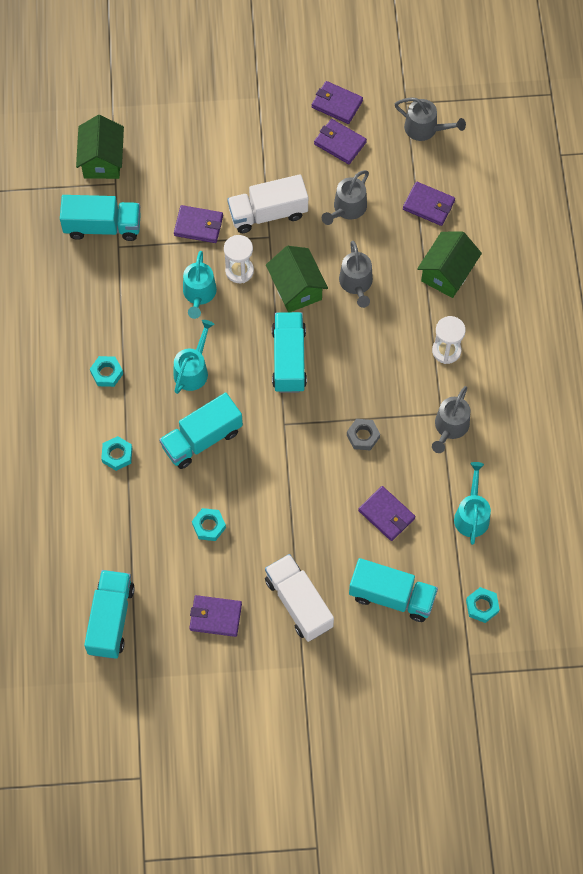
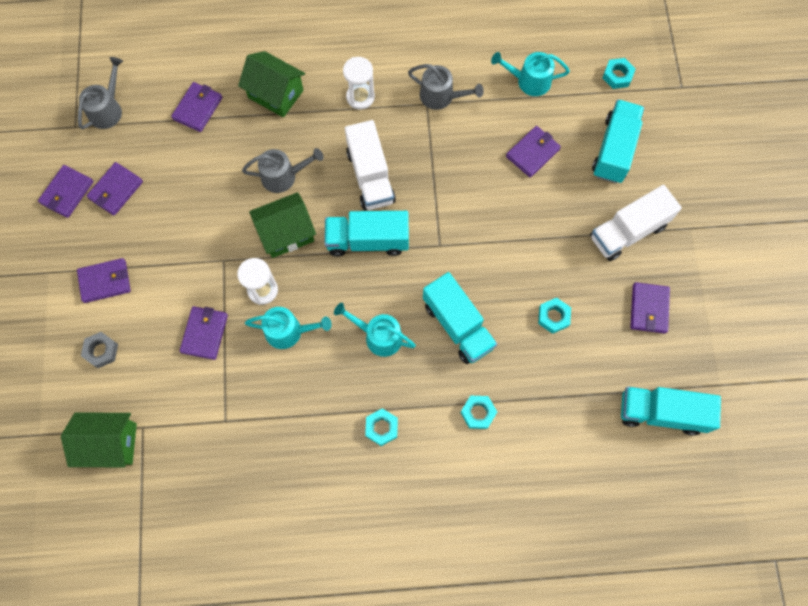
camera: 90 degrees left, 5 degrees up
(103, 226) = (198, 439): turquoise truck -> none
(249, 143) = (105, 281): none -> purple wallet
(268, 213) = (195, 262): white truck -> white truck (370, 176)
(347, 208) = (195, 184): grey watering can -> none
(363, 436) = (451, 172): grey nut -> grey nut (101, 351)

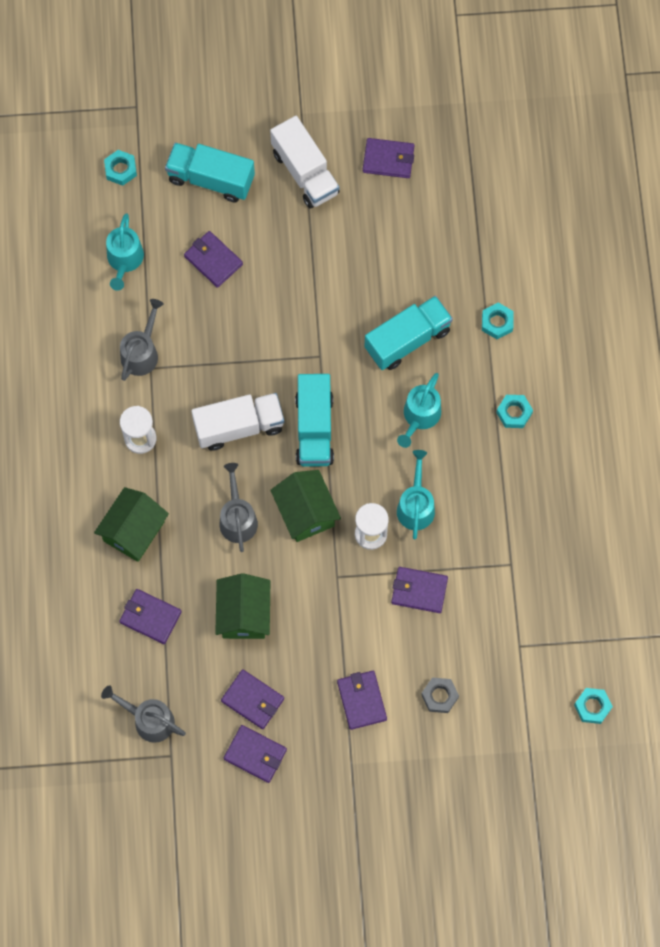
camera: 90 degrees left, 0 degrees up
(110, 443) = (536, 677): green house -> green house (244, 614)
(553, 317) = (397, 248): turquoise nut -> turquoise nut (592, 706)
(661, 413) = (493, 157): turquoise truck -> none

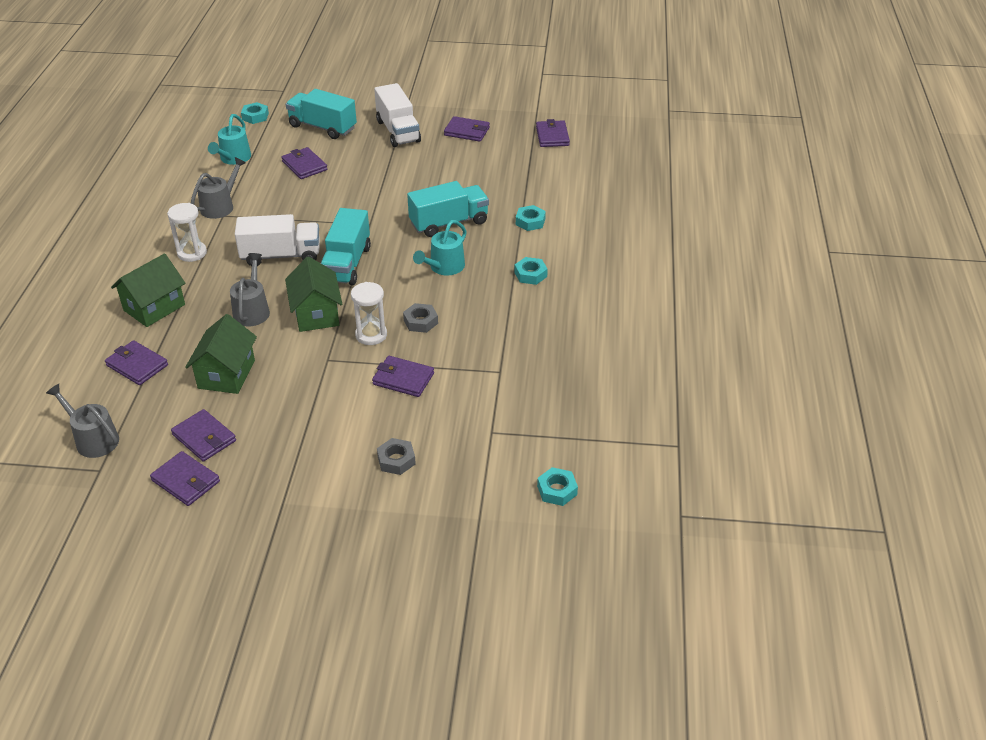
camera: 10 degrees right, 30 degrees down
(362, 700) = (314, 453): purple wallet -> purple wallet (552, 136)
(416, 506) = (420, 321): turquoise watering can -> grey nut

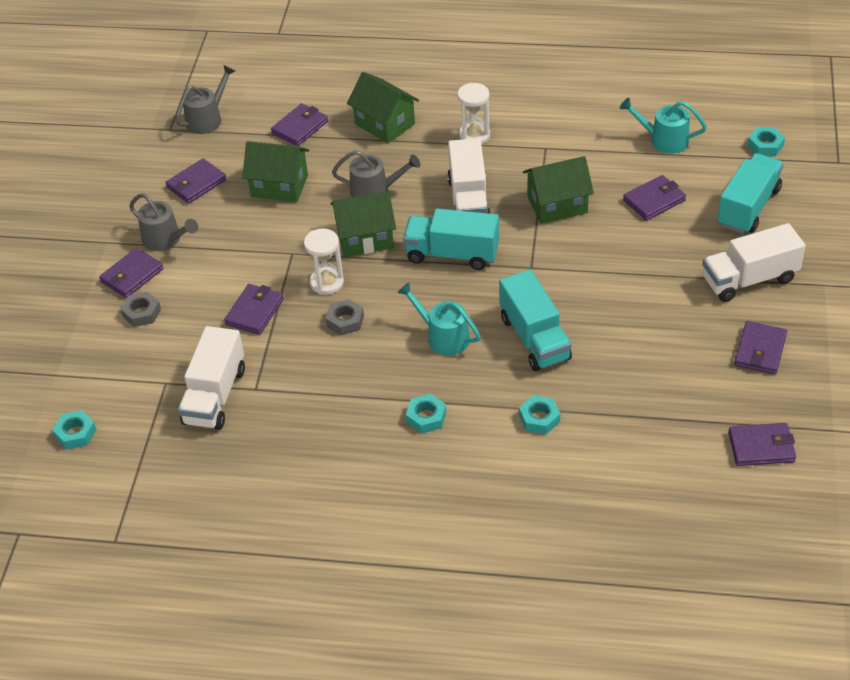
camera: 95 degrees right, 5 degrees up
(185, 481) = (146, 180): purple wallet -> purple wallet (132, 275)
(220, 206) = (562, 143): grey watering can -> grey watering can (165, 239)
(298, 210) = (557, 205): none -> green house
(508, 396) = (215, 396): none -> white truck

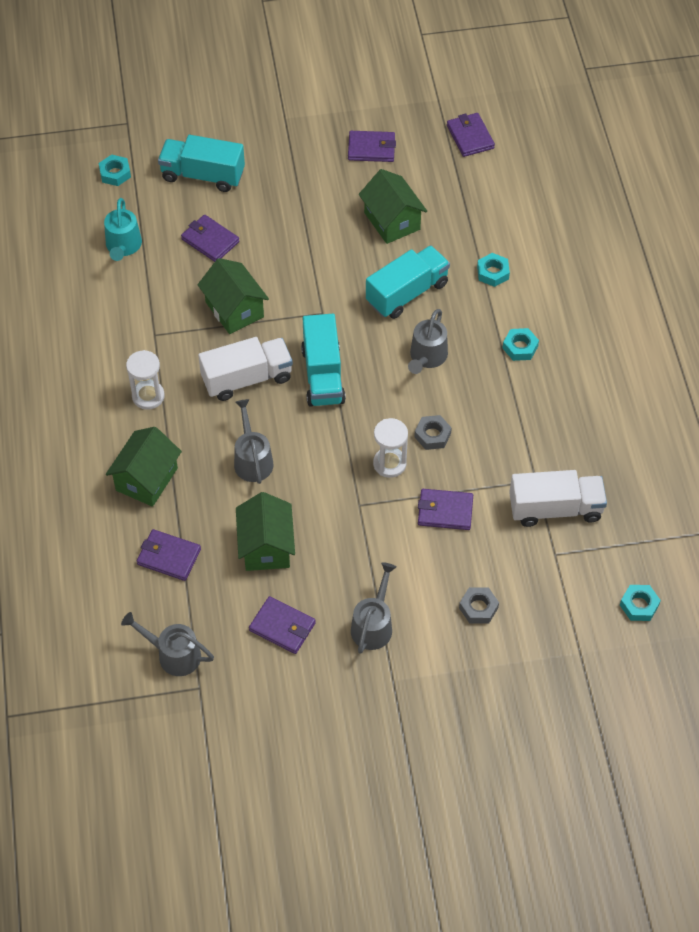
camera: 110 degrees left, 10 degrees up
(132, 275) = (432, 637): purple wallet -> none
(365, 238) = (321, 449): green house -> green house (392, 221)
(443, 337) = (427, 357): turquoise watering can -> grey watering can
(749, 279) = (293, 164): white truck -> none

